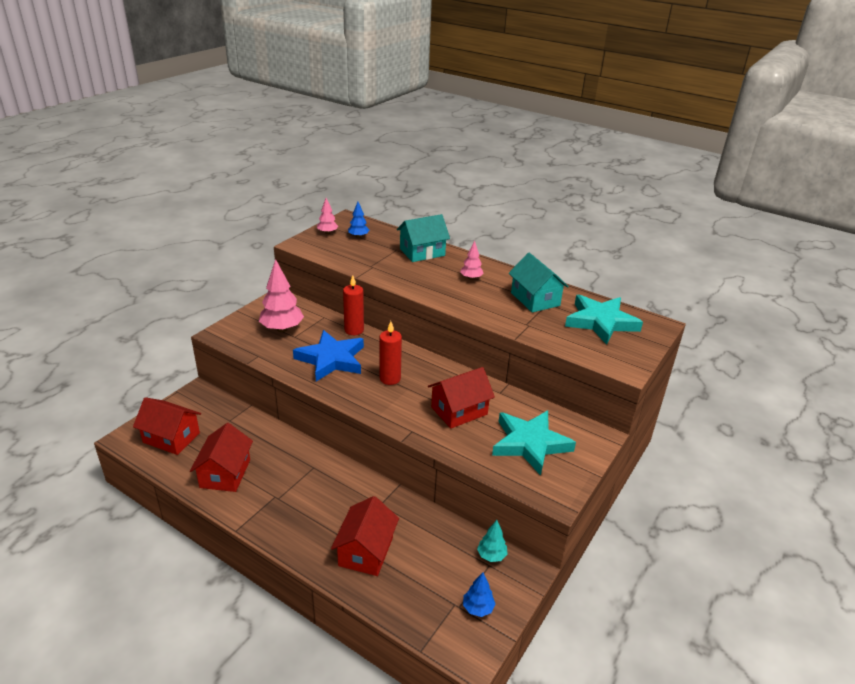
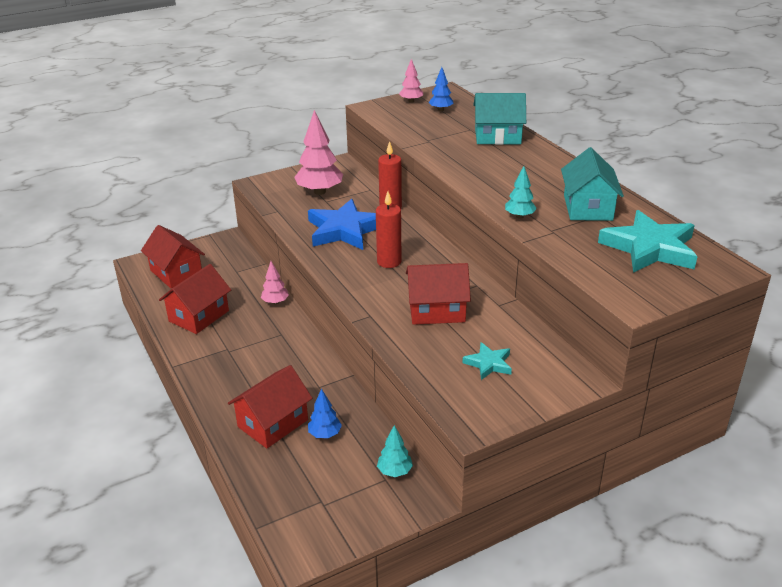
camera: 30 degrees right, 0 degrees up
(471, 278) = (530, 172): pink tree -> pink tree (275, 302)
(478, 608) = (341, 513): blue tree -> blue tree (325, 434)
(495, 318) = (519, 216): none -> turquoise tree
(530, 444) = (489, 363): turquoise star -> turquoise star, size x0.50

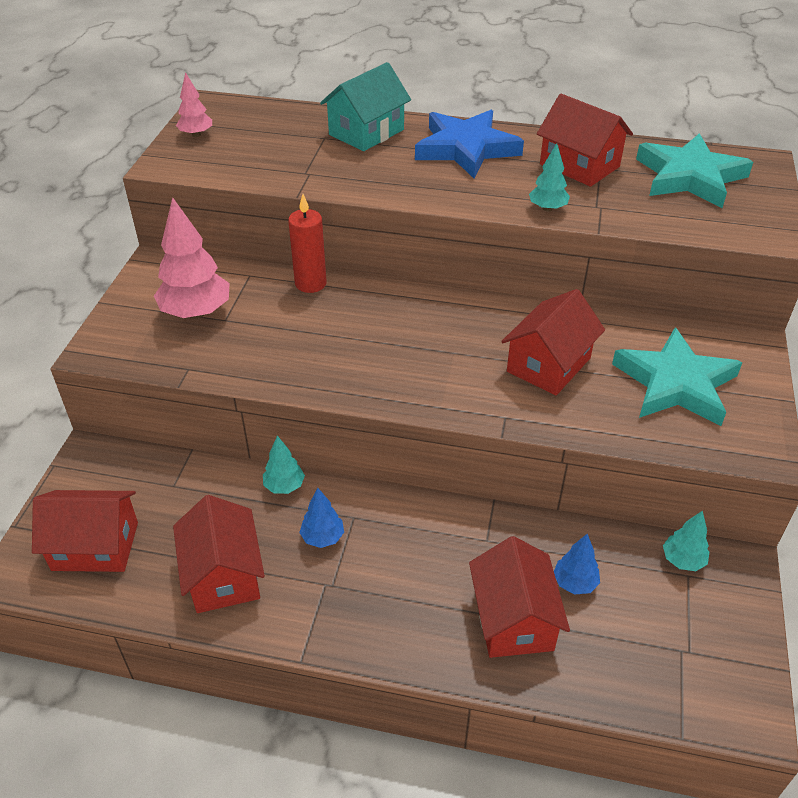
camera: 50 degrees left, 10 degrees up
(275, 302) = (284, 486): pink tree -> turquoise tree
(344, 230) = (309, 340): blue star -> blue star (466, 149)
(389, 262) = (417, 345): red candle -> none
(440, 110) = (250, 129): blue tree -> blue tree (322, 538)
(489, 363) = (675, 383): turquoise star -> turquoise star, size x2.01
(587, 207) = (579, 165): turquoise house -> red house

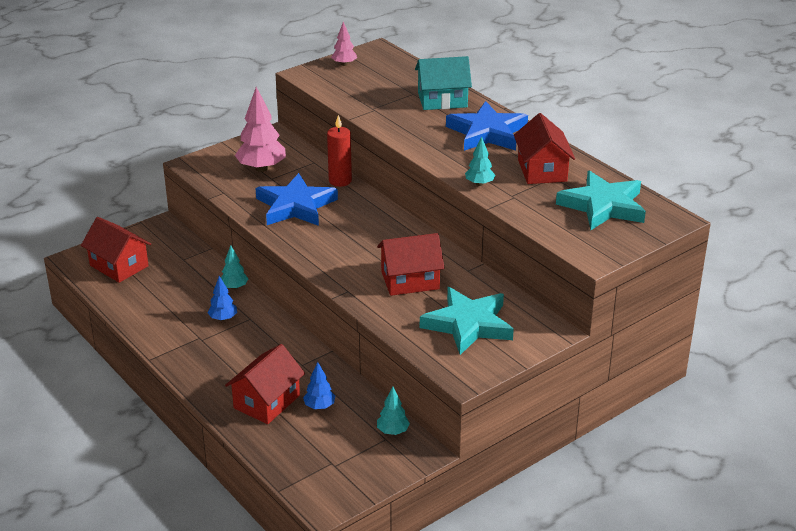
camera: 40 degrees right, 10 degrees down
(224, 575) = (159, 308): red house -> none
(302, 340) = (296, 206): none -> blue star

